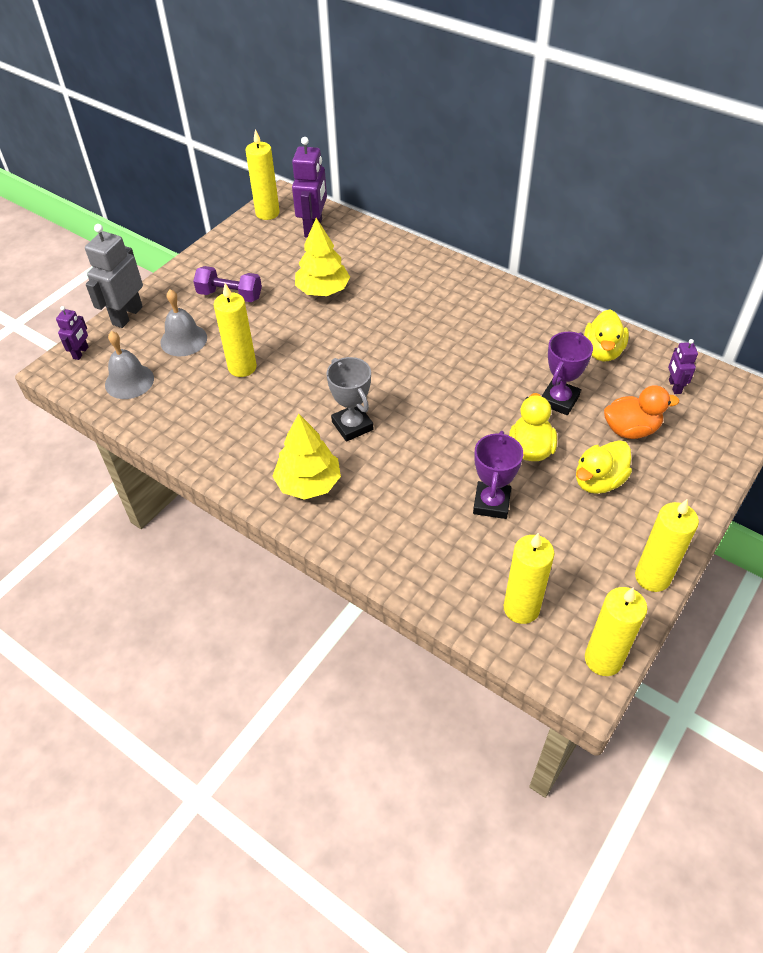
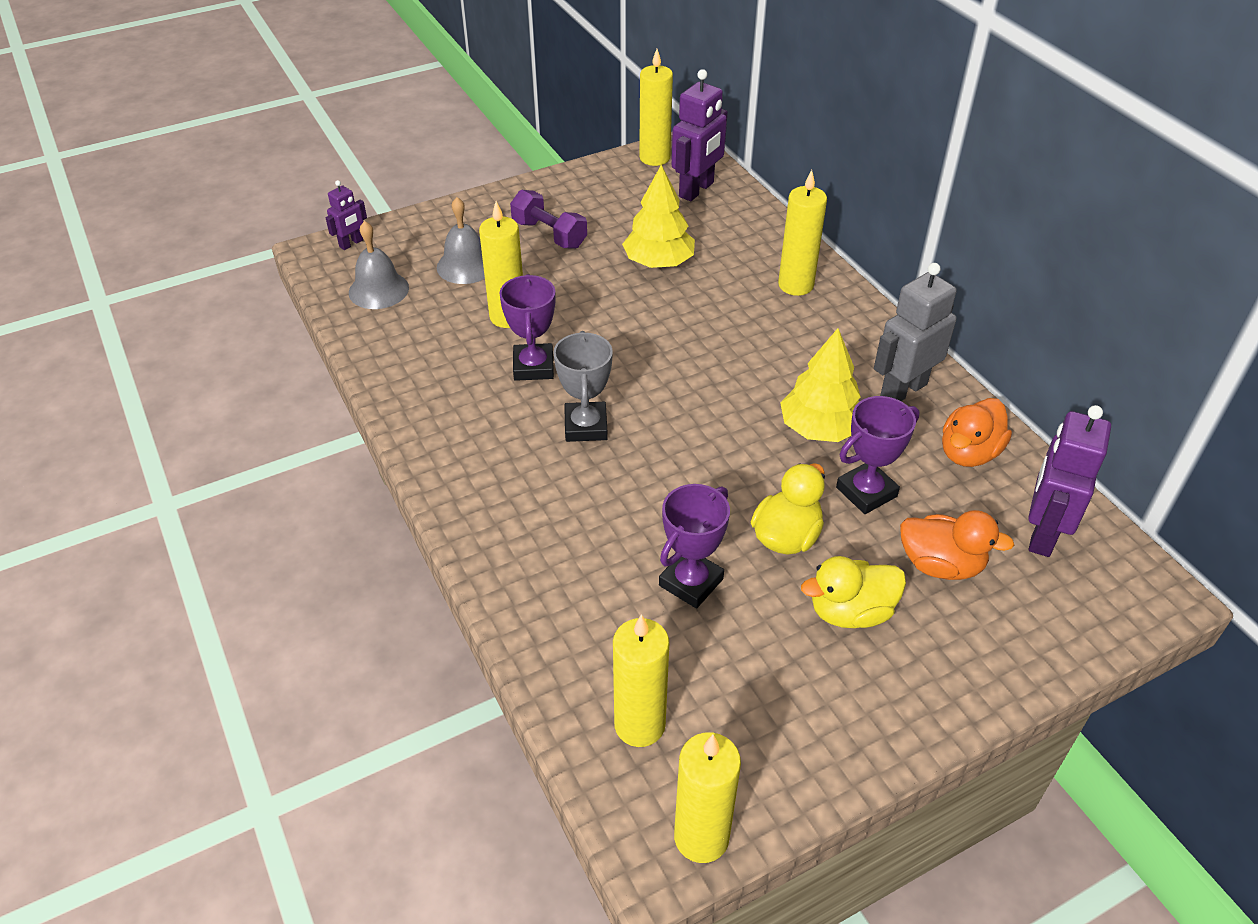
camera: 25 degrees right, 5 degrees down
(127, 315) = (425, 220): grey robot -> grey robot (903, 390)
(286, 397) = (533, 367): none -> purple trophy
(308, 483) = (490, 472): yellow tree -> yellow tree (819, 428)
(602, 351) = (968, 453): yellow duck -> orange duck
(652, 577) = (841, 764): yellow candle -> yellow candle (795, 285)
(674, 386) = (1042, 533): purple robot -> purple robot, size x1.86

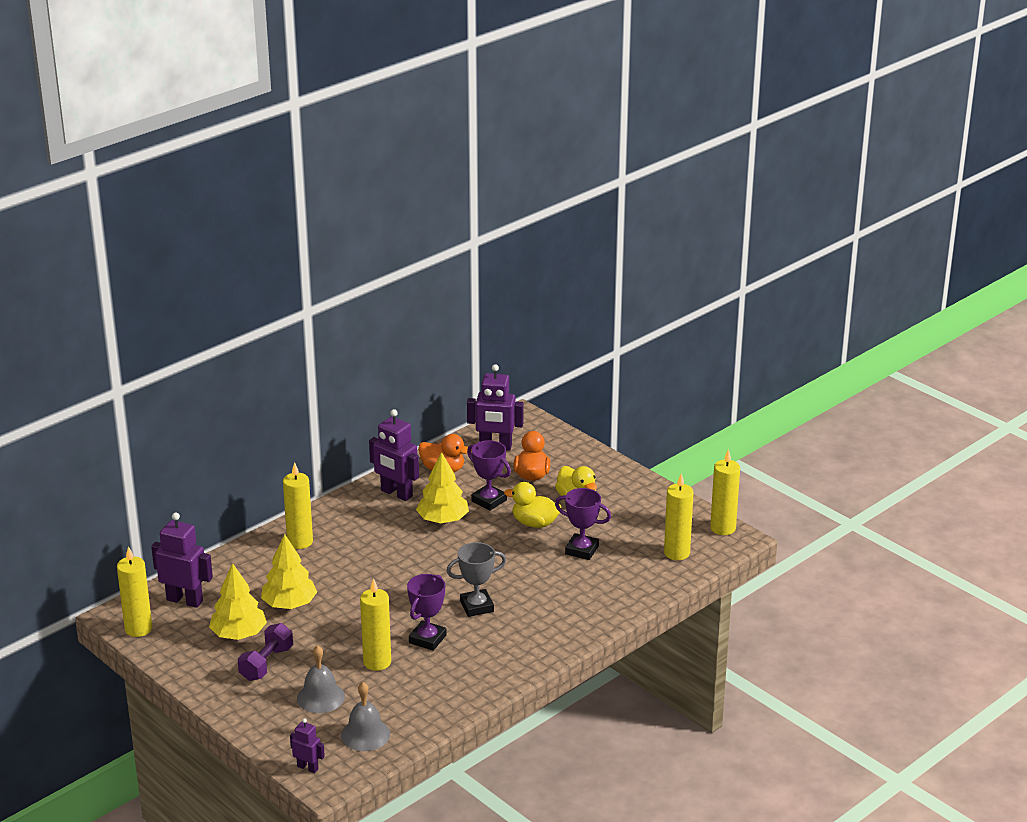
camera: 105 degrees left, 15 degrees down
(533, 367) = (427, 639): purple trophy -> purple trophy turned 45 degrees counterclockwise
(614, 220) = (239, 634): none -> yellow tree
(903, 390) = (396, 494): grey robot -> purple robot

